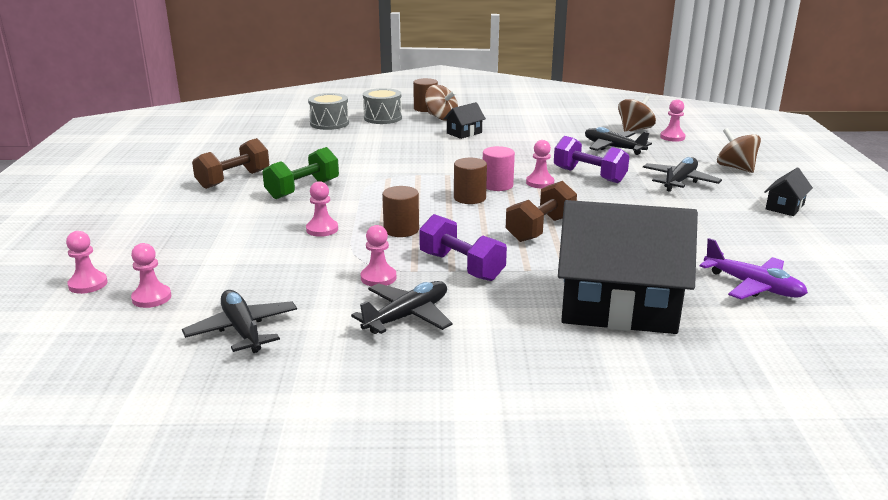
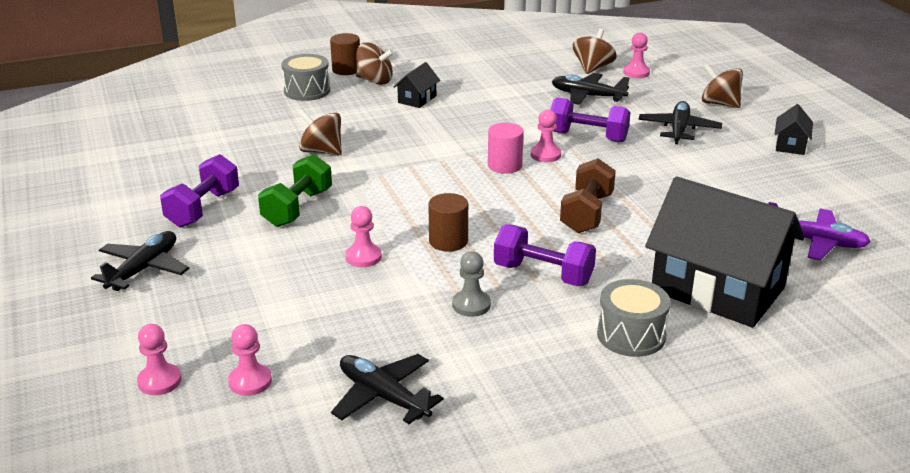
camera: 20 degrees left, 5 degrees up
(233, 179) = (203, 208): brown dumbbell -> purple dumbbell
(329, 123) = (249, 108): grey drum -> grey drum (631, 335)
(357, 156) = (321, 151): none -> brown spinning top
(378, 278) = (471, 305): pink pawn -> grey pawn
(407, 316) = (534, 343): black plane -> black plane (144, 269)
(469, 198) = (488, 187): brown cylinder -> none
(618, 307) = (717, 289): black house -> black house turned 45 degrees clockwise

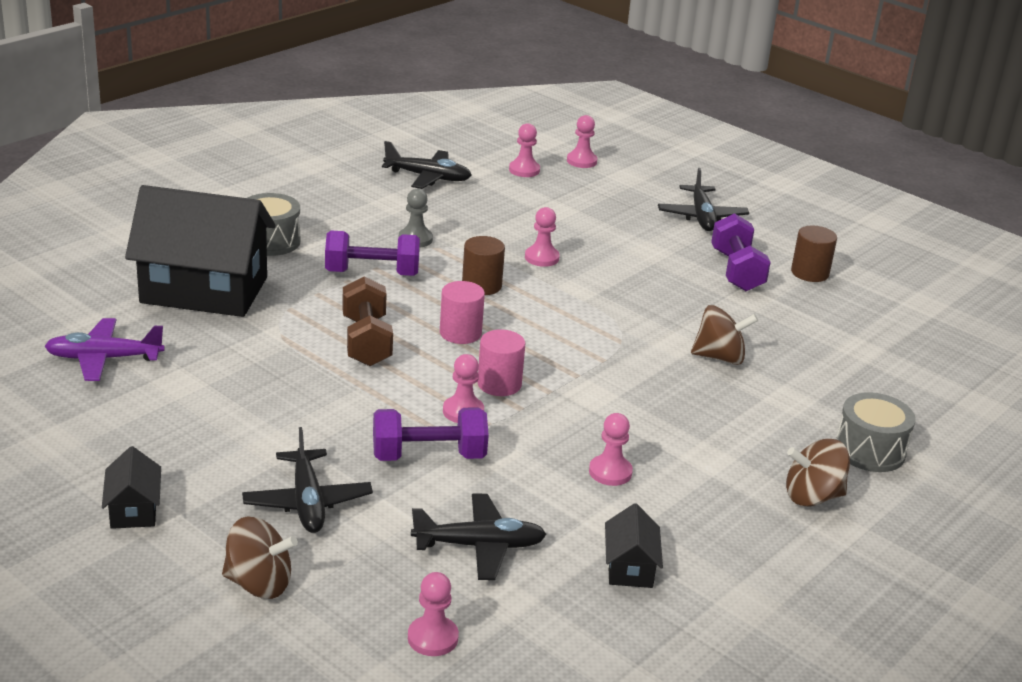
camera: 150 degrees right, 0 degrees up
(297, 208) = (655, 288): green dumbbell -> none
(346, 69) = (881, 511): brown cylinder -> brown cylinder (810, 273)
(417, 99) = (712, 472): black house -> black house (630, 567)
(479, 110) = (610, 472): none -> pink pawn
(503, 205) = (460, 333): none -> pink cylinder
(593, 68) = (515, 630): brown spinning top -> none

